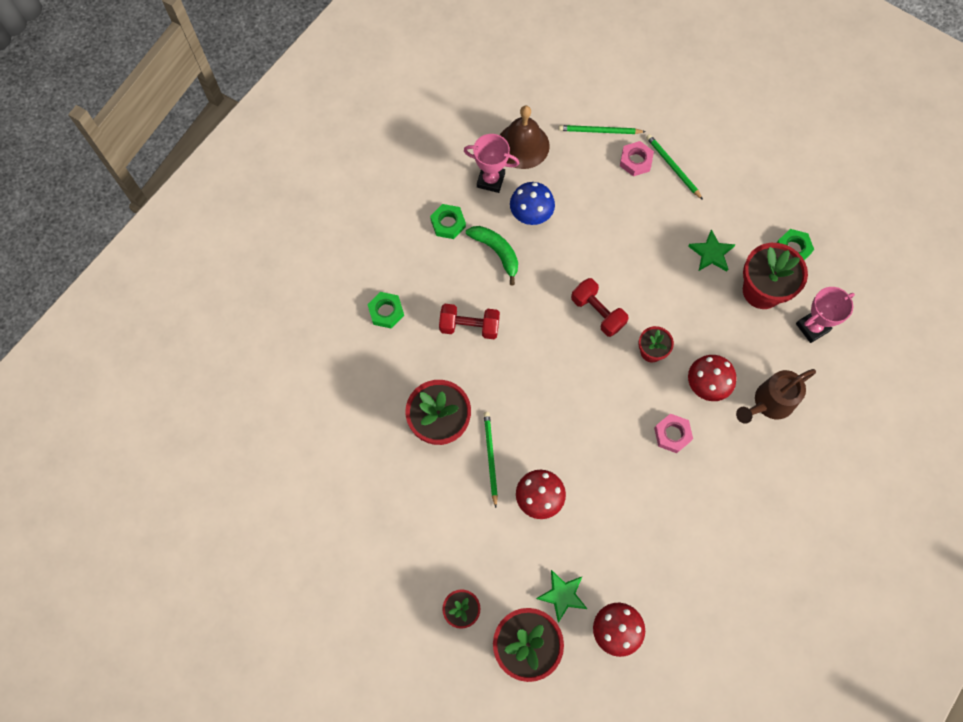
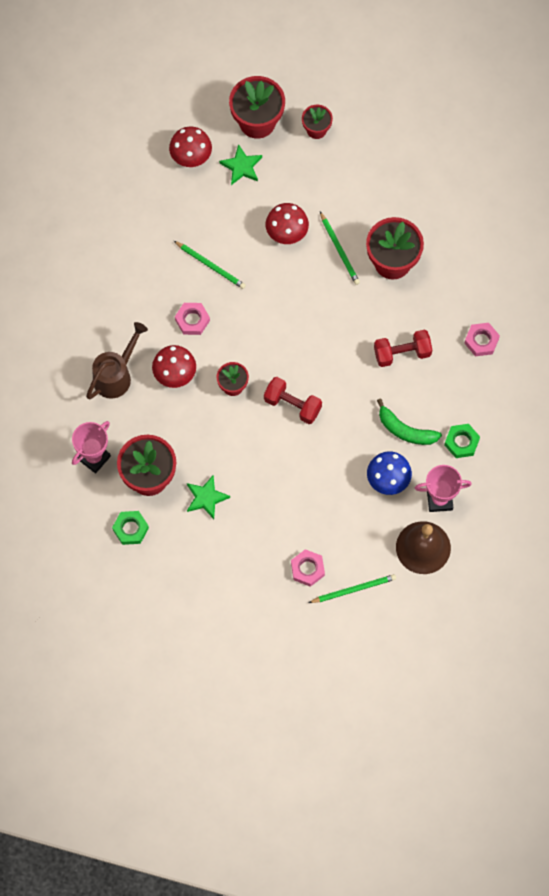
camera: 160 degrees right, 0 degrees up
(386, 312) = (481, 341): green nut -> pink nut
(672, 167) = (269, 575): green pencil -> green pencil (211, 266)

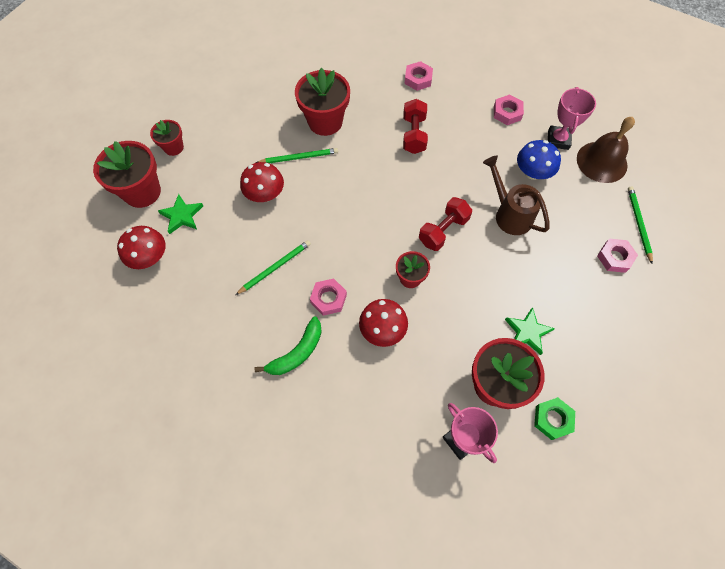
camera: 75 degrees left, 5 degrees down
(116, 375) = (368, 391): brown watering can -> brown watering can (509, 214)
(405, 430) = (488, 149): green banana -> green banana (297, 352)
(461, 442) = (507, 113): green nut -> pink nut

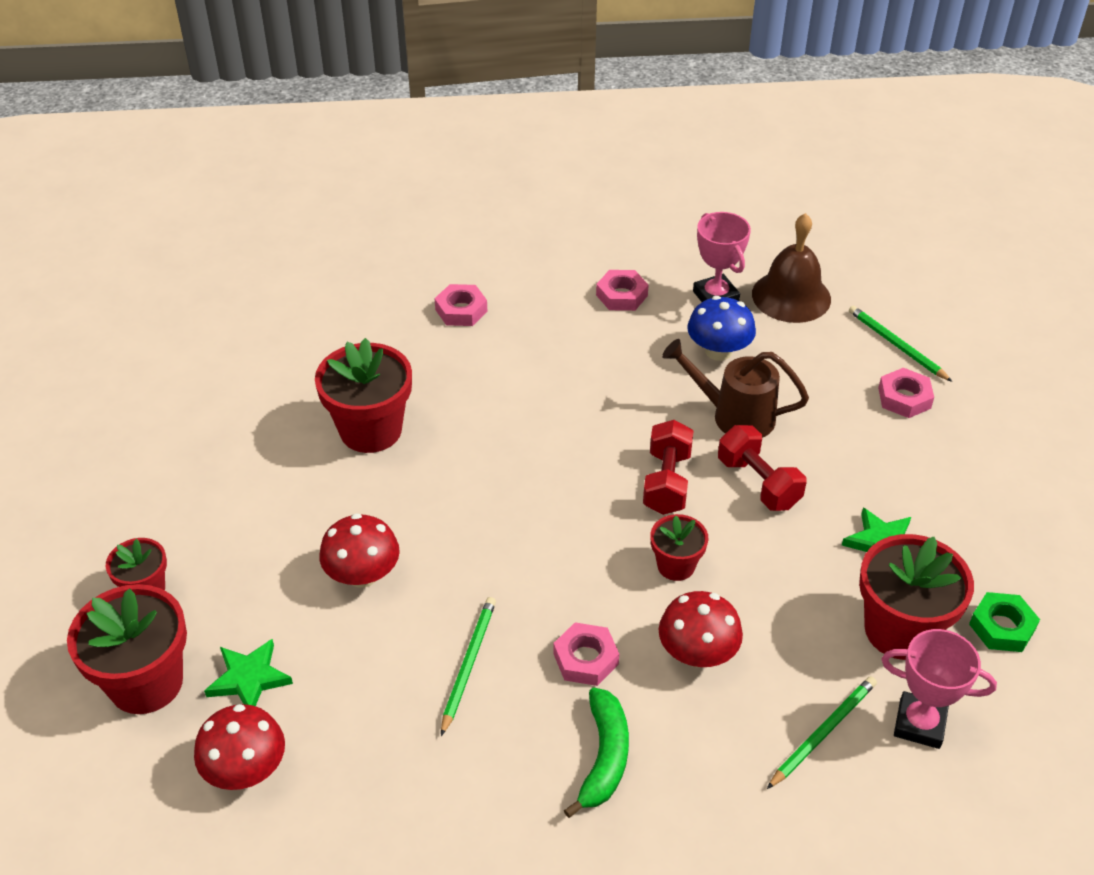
camera: 35 degrees left, 20 degrees down
(299, 157) = (372, 497): green pencil -> green pencil (823, 732)
(414, 135) = (518, 383): red dumbbell -> red dumbbell (758, 483)

